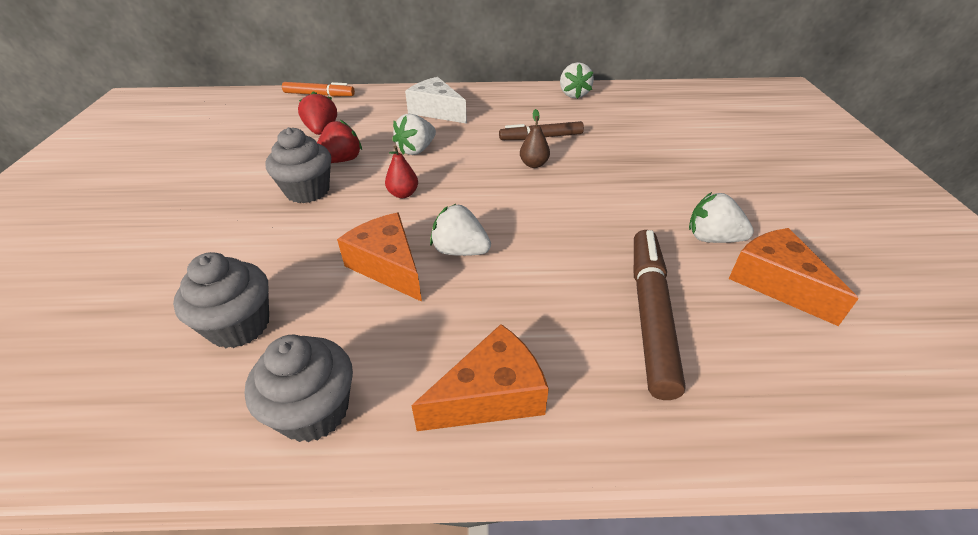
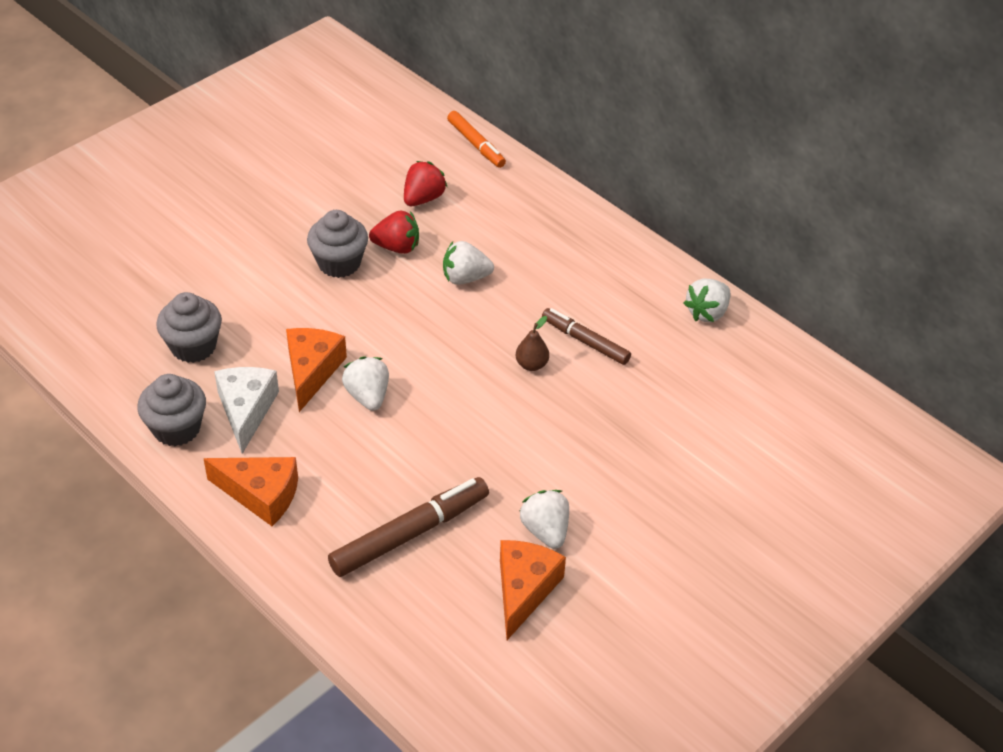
camera: 45 degrees right, 5 degrees up
(403, 194) = (397, 317): red pear -> none
(436, 111) = (545, 241): white cheese -> white cheese (246, 410)

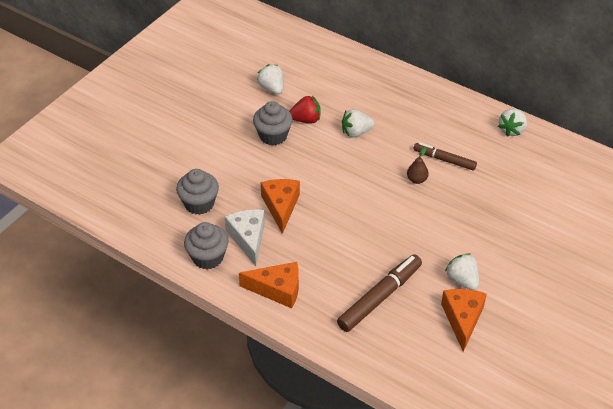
camera: 10 degrees left, 0 degrees up
(368, 396) = (322, 216): white strawberry -> white strawberry (272, 88)
(423, 198) = (311, 86): red strawberry -> none
(476, 144) = (332, 47): orange marker -> none

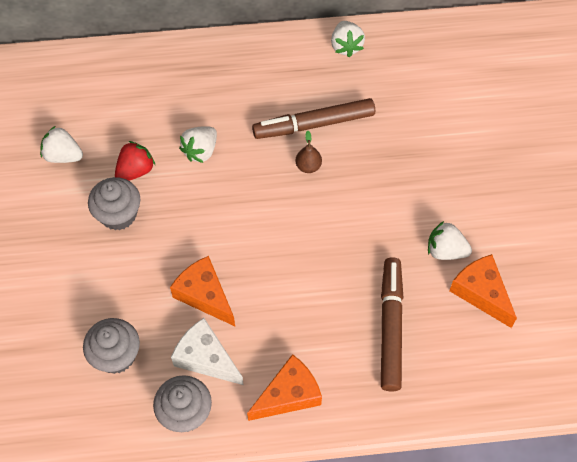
camera: 40 degrees left, 15 degrees up
(444, 160) = (314, 124): brown marker -> brown marker, size x1.56

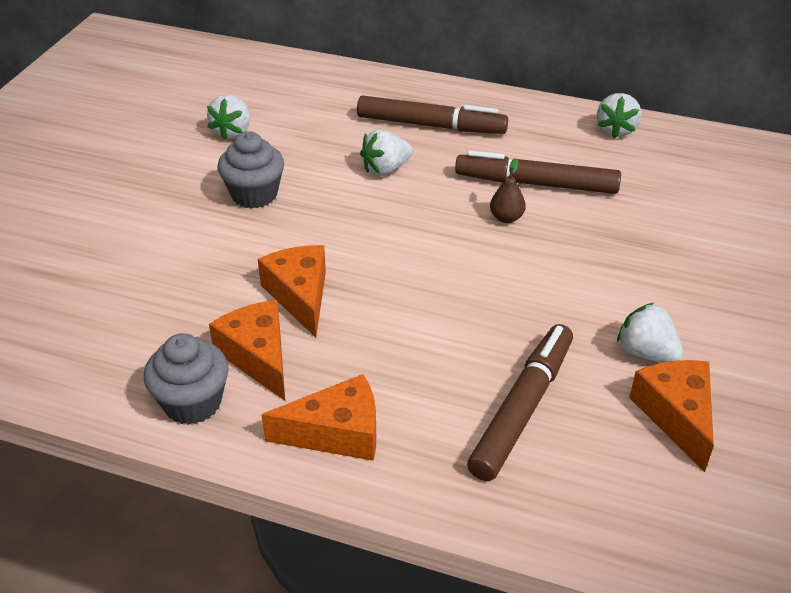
camera: 25 degrees right, 20 degrees down
(63, 155) = (233, 131): white strawberry -> white strawberry turned 120 degrees counterclockwise
(116, 355) = (154, 317): grey cupcake -> none
(135, 171) = (300, 165): red strawberry -> none
(206, 358) = (258, 356): white cheese -> orange cheese
(211, 92) = (431, 125): none -> brown marker

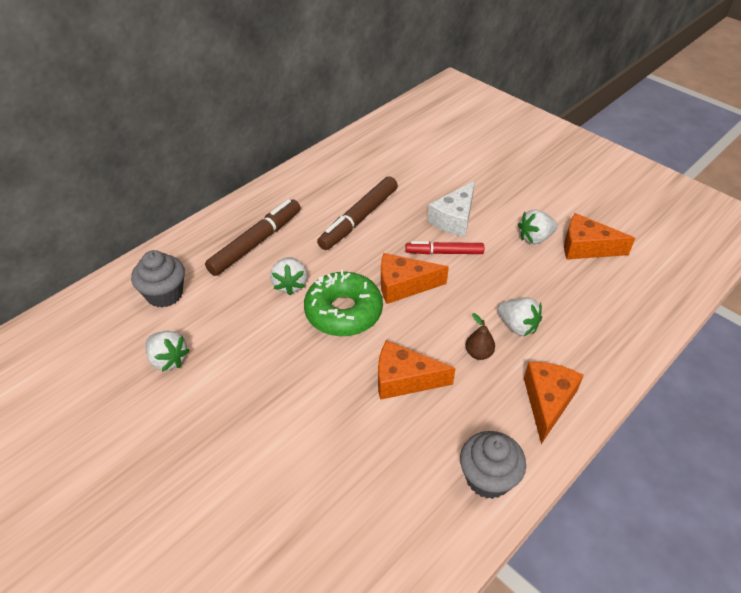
camera: 65 degrees left, 5 degrees up
(254, 194) = (267, 371): grey cupcake -> grey cupcake (164, 294)
(258, 356) = (457, 424): orange cheese -> orange cheese (403, 285)
(372, 219) = (343, 312): none -> green donut
(506, 218) = (384, 246): brown pear -> brown pear (478, 353)
(522, 408) = (558, 306): brown marker -> none
(537, 271) = (444, 252): none -> red marker
(612, 263) = (454, 219): none -> white cheese
(616, 130) = (329, 163): white strawberry -> white strawberry (517, 326)

